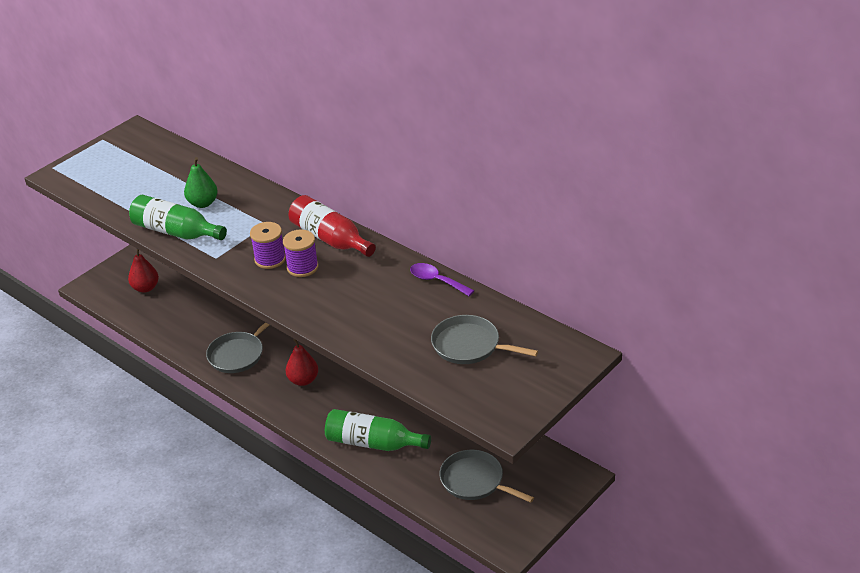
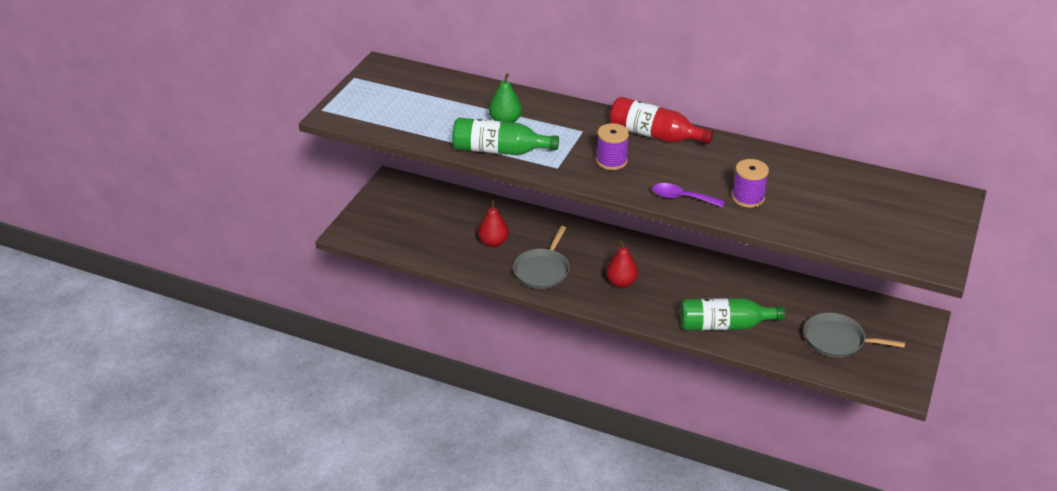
camera: 20 degrees left, 0 degrees up
(145, 288) = (407, 225): red pear -> red pear (493, 242)
(302, 267) = (648, 163): purple spool -> purple spool (748, 198)
(436, 281) = (781, 156): purple spoon -> purple spoon (682, 198)
(469, 345) = (853, 206): grey pan -> none

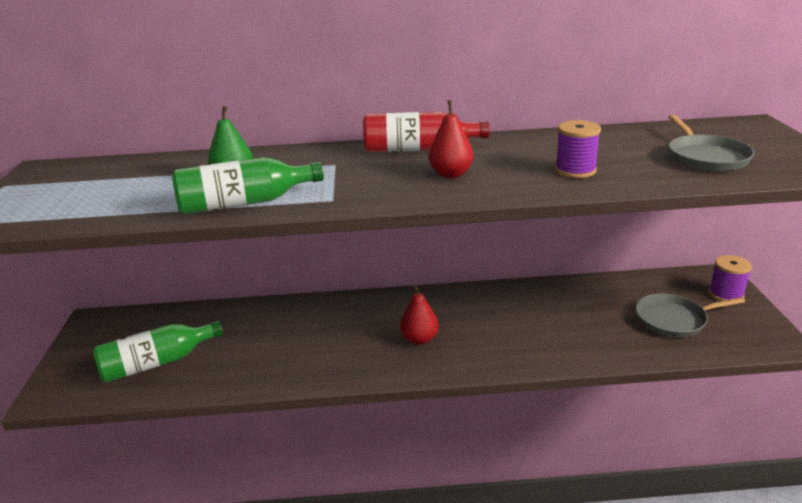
camera: 25 degrees left, 10 degrees down
(493, 242) = (248, 345): red pear -> red pear (451, 174)
(542, 270) = (323, 356): grey pan -> grey pan (705, 157)
(611, 161) = (392, 179): purple spool -> purple spool (726, 294)
(682, 198) = (506, 188): purple spoon -> none
(724, 325) = (559, 344): green bottle -> green bottle (157, 363)

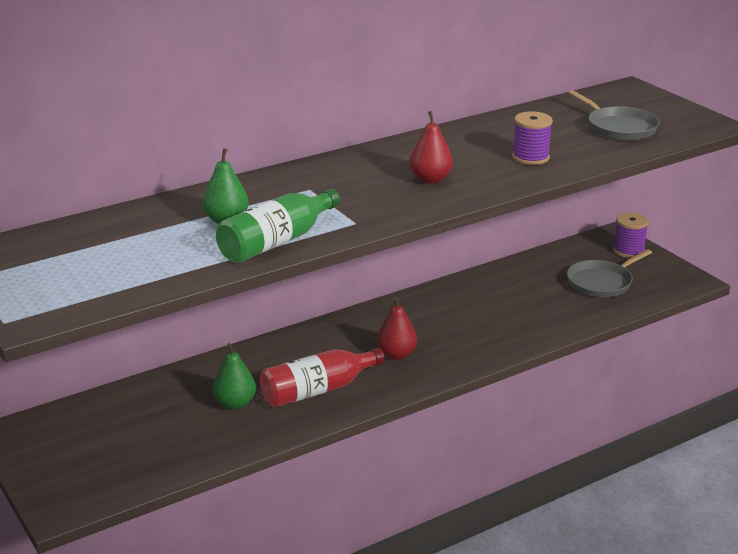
camera: 30 degrees left, 0 degrees up
(157, 363) = (148, 447): green bottle -> none
(253, 345) = (235, 403): none -> green pear
(418, 149) = (370, 160): red bottle -> red bottle (317, 390)

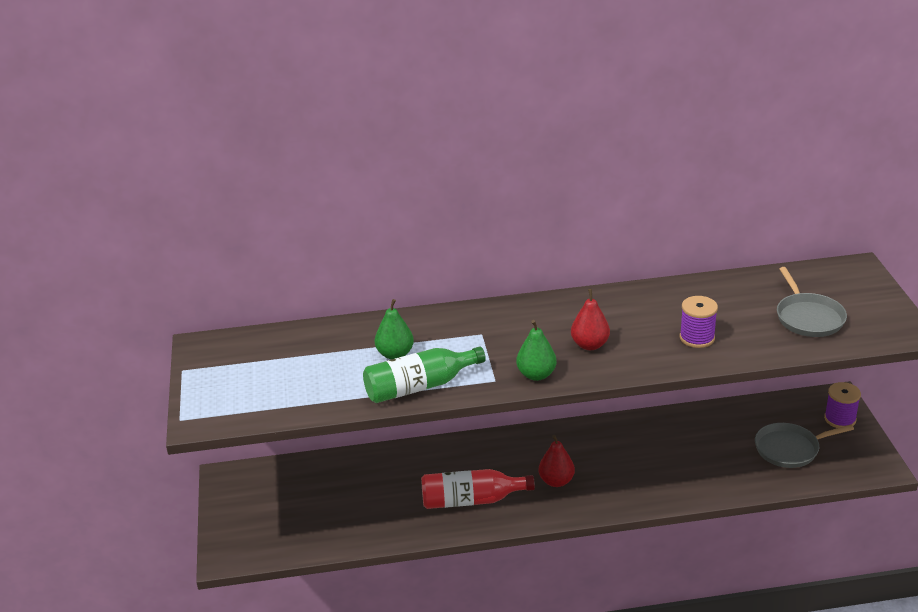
camera: 25 degrees right, 5 degrees up
(235, 403) = (400, 495): green pear -> green pear (536, 375)

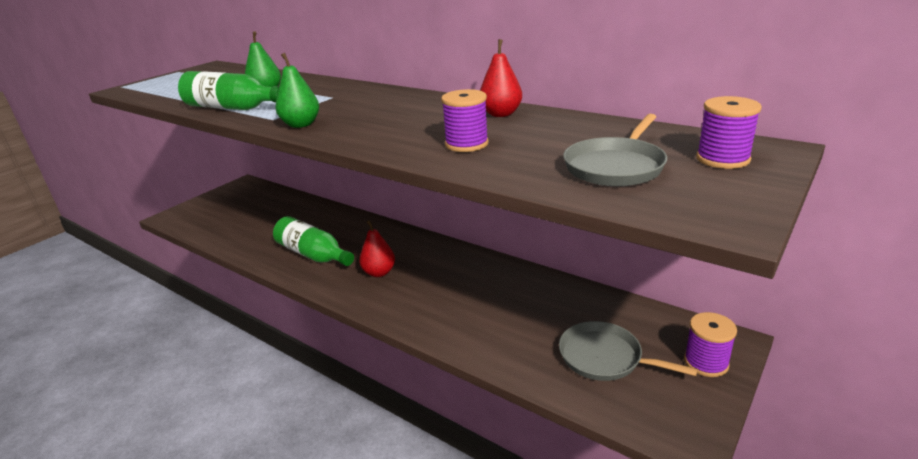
camera: 45 degrees right, 5 degrees down
(471, 500) = (313, 255): red bottle -> green bottle
(590, 345) = (377, 122): red pear -> red pear (501, 114)
(847, 287) = (722, 159): none -> purple spool

